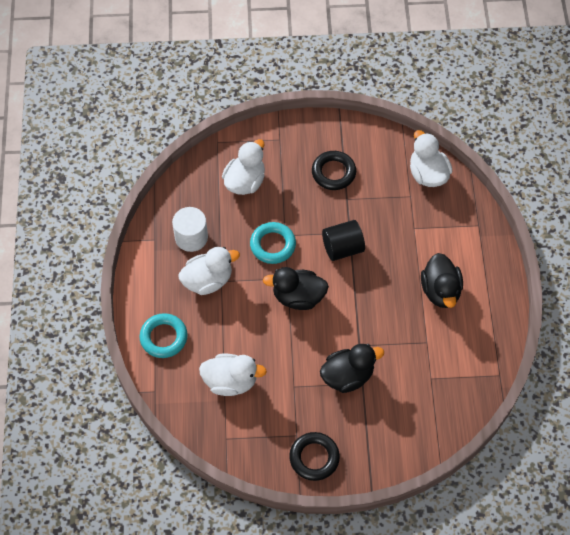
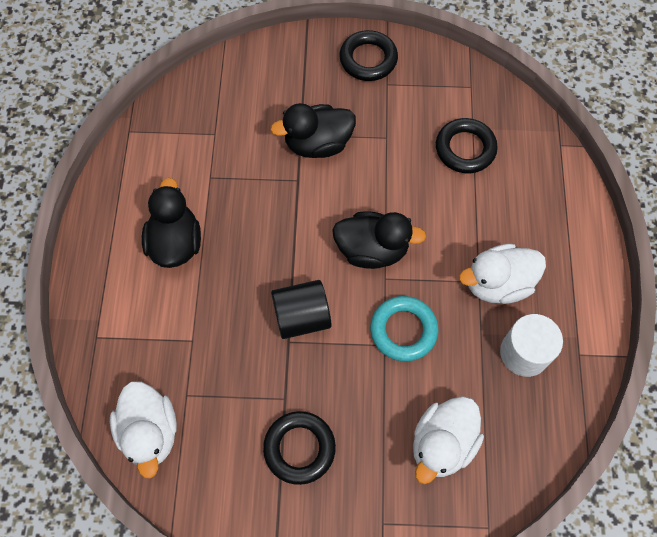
camera: 175 degrees left, 5 degrees up
(164, 337) = (554, 209): turquoise ring -> none
(231, 381) = (465, 149): white duck -> black ring

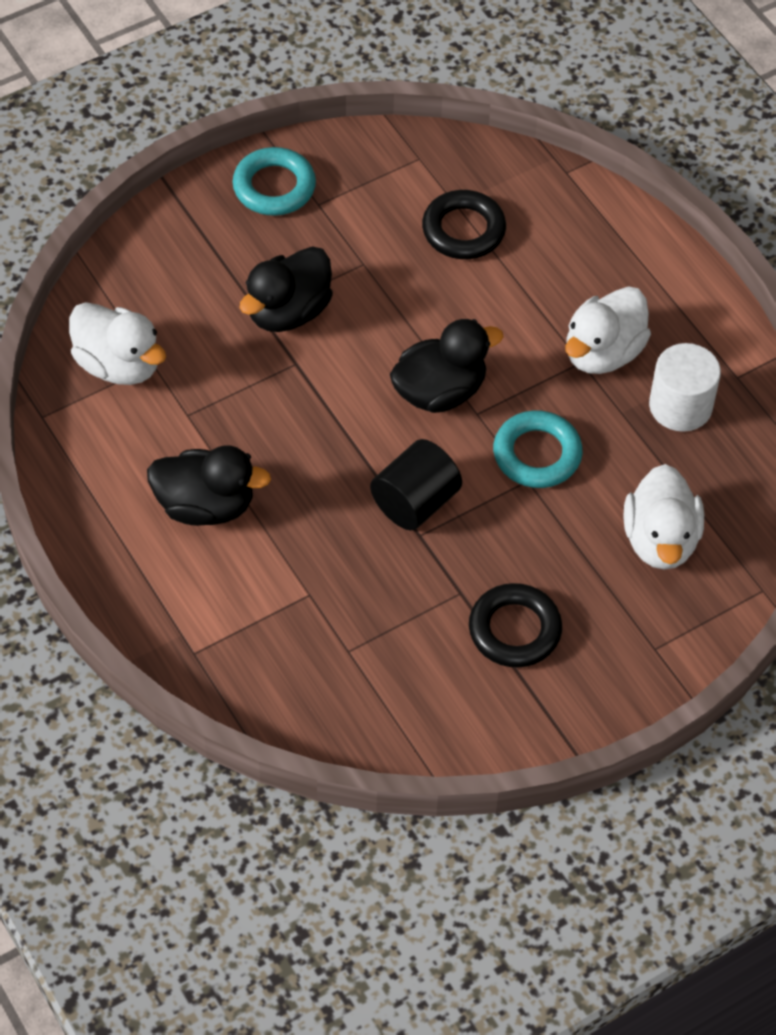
camera: 35 degrees left, 10 degrees down
(150, 432) = (338, 709): white duck -> white duck (119, 365)
(175, 243) = (205, 506): black duck -> black duck turned 135 degrees clockwise
(368, 59) = (274, 187): black ring -> turquoise ring

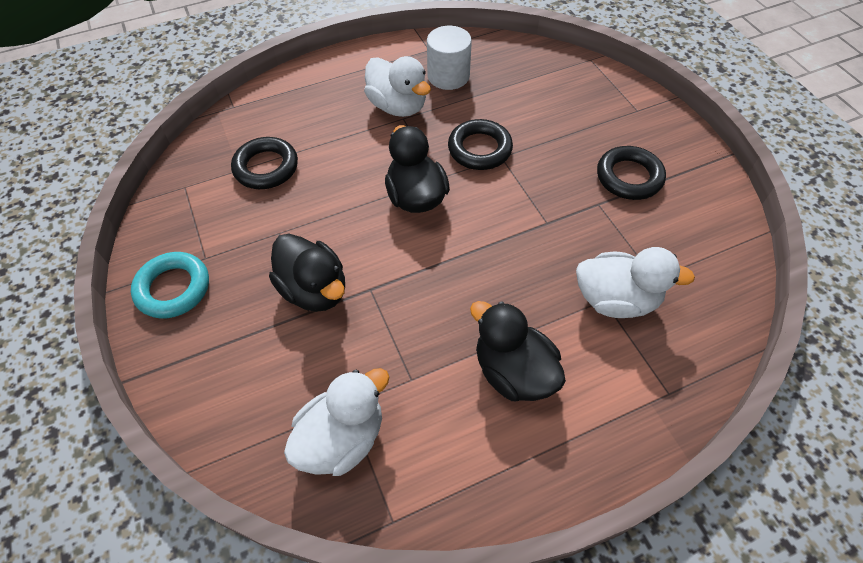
camera: 80 degrees left, 0 degrees up
(205, 506) = (513, 371): black duck -> black duck turned 60 degrees counterclockwise
(415, 502) = (517, 222): black cylinder -> none
(537, 454) = (479, 149): turquoise ring -> black ring
(660, 540) = (554, 98): white duck -> white duck (616, 299)

